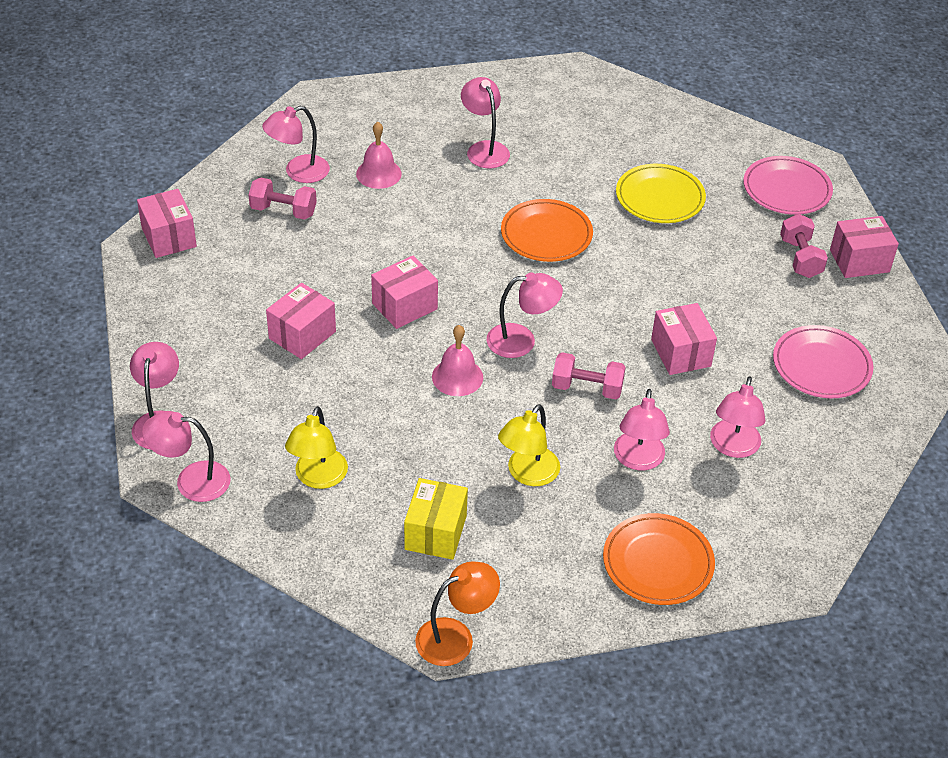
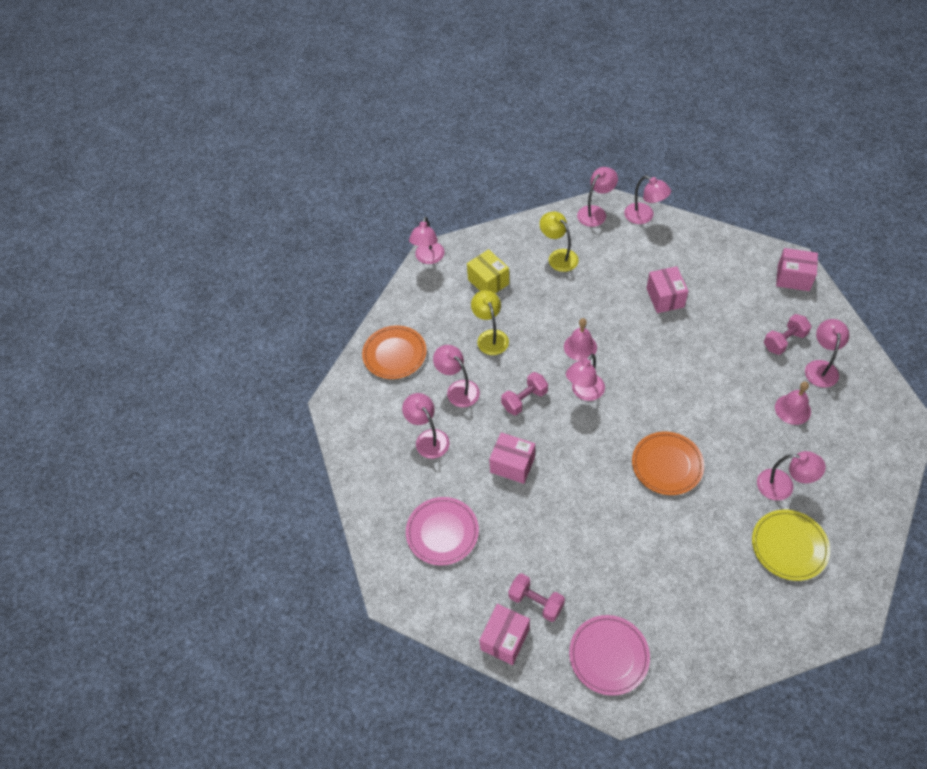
camera: 135 degrees right, 10 degrees up
(404, 306) = (654, 354): pink box -> none
(455, 637) = (428, 258): orange lamp -> pink lamp
(660, 198) = (658, 560): yellow plate -> yellow plate (789, 546)

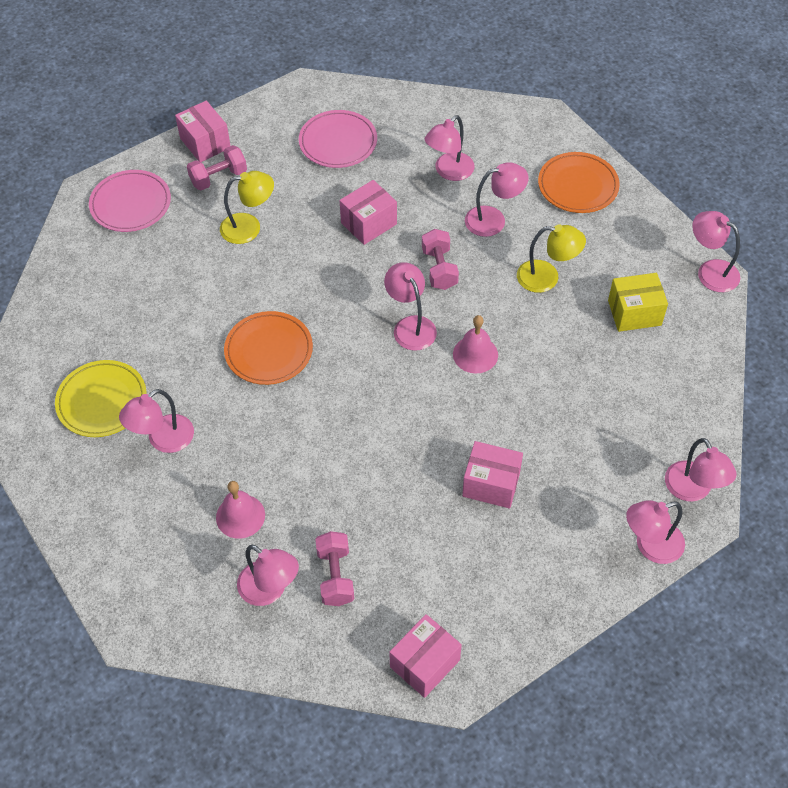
camera: 115 degrees right, 0 degrees up
(428, 438) = (449, 172): pink lamp -> pink lamp turned 135 degrees clockwise
(558, 256) = (633, 405): yellow lamp -> yellow lamp (249, 227)

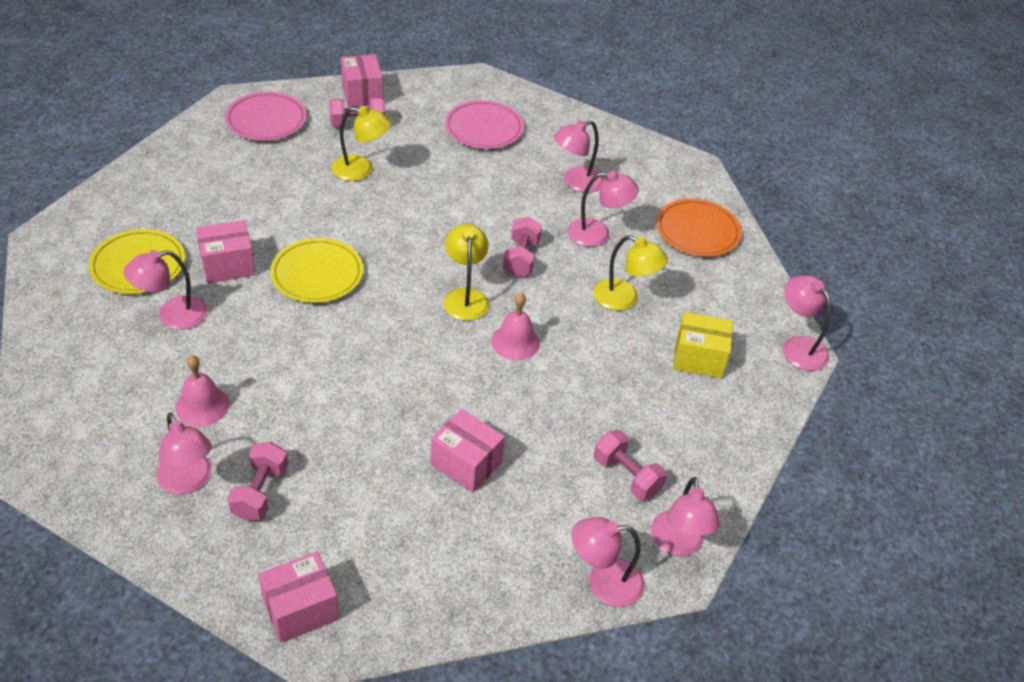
camera: 15 degrees right, 10 degrees down
(269, 351) = (317, 274): orange plate -> yellow plate
(369, 223) = (474, 200): pink box -> pink box (228, 265)
(410, 326) = (465, 297): pink lamp -> yellow lamp
(625, 445) = (627, 476): none -> pink dumbbell

